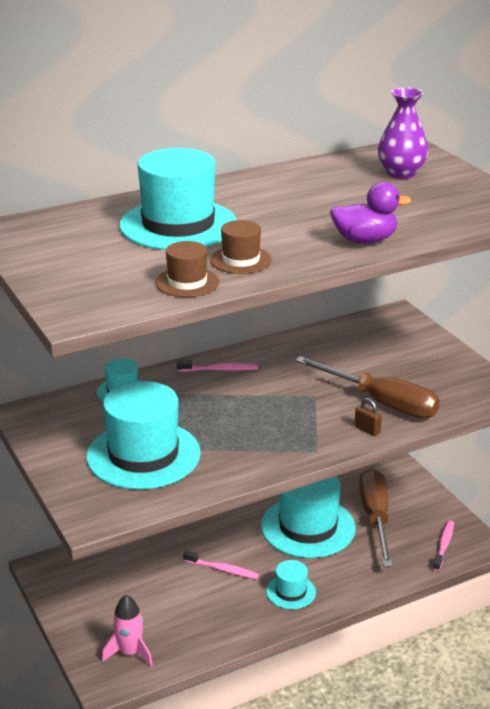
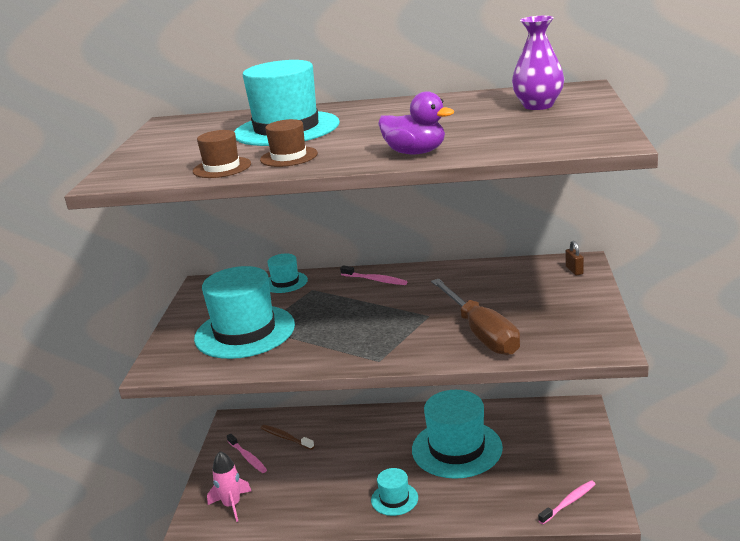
camera: 35 degrees right, 5 degrees down
(122, 567) = (286, 438): none -> brown toothbrush
(222, 569) = (357, 462): pink toothbrush -> pink toothbrush (247, 457)
(367, 430) = (442, 353): brown padlock -> brown padlock (574, 270)
(375, 518) = (524, 458): brown screwdriver -> none

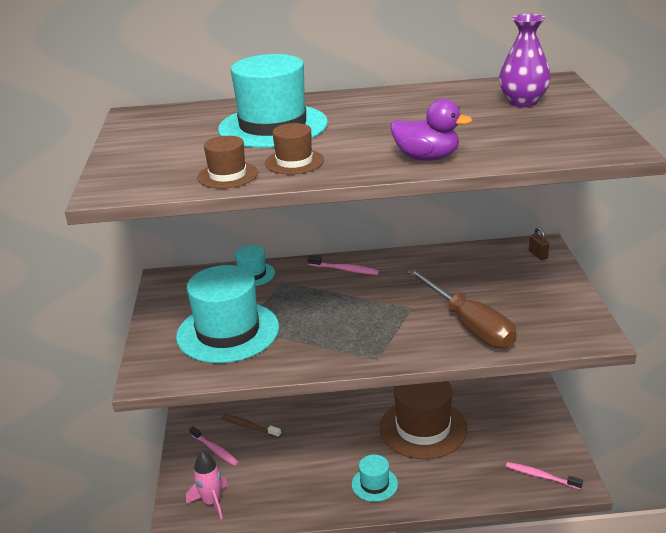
camera: 10 degrees left, 5 degrees up
(456, 449) = (423, 428): turquoise hat -> brown hat
(568, 502) = (541, 476): pink toothbrush -> pink toothbrush turned 105 degrees counterclockwise

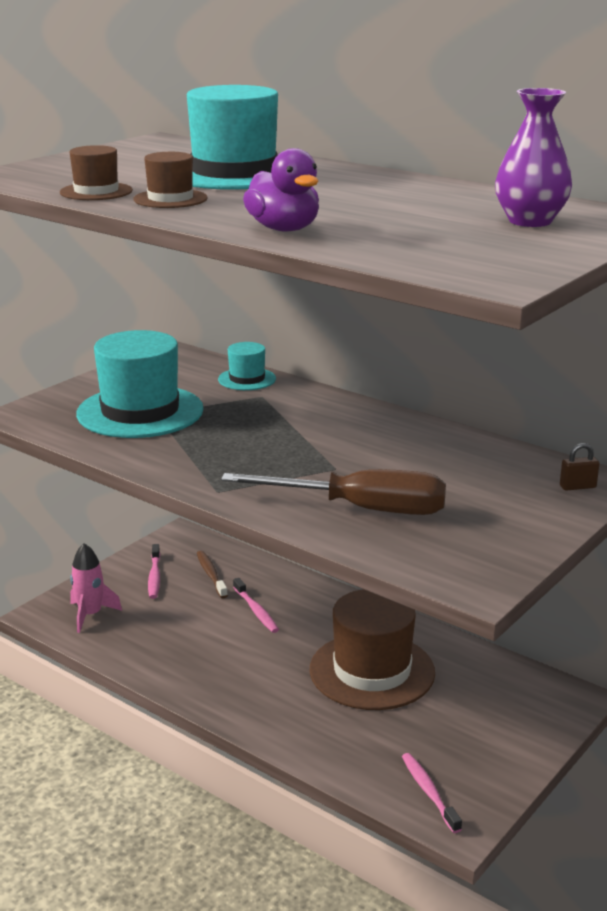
camera: 40 degrees right, 5 degrees down
(345, 269) = (337, 411): pink toothbrush -> pink toothbrush (256, 611)
(374, 484) = (246, 688): turquoise hat -> none
(469, 325) = (361, 509): brown screwdriver -> brown screwdriver turned 90 degrees counterclockwise
(538, 255) = (577, 487): brown padlock -> brown padlock turned 60 degrees clockwise

